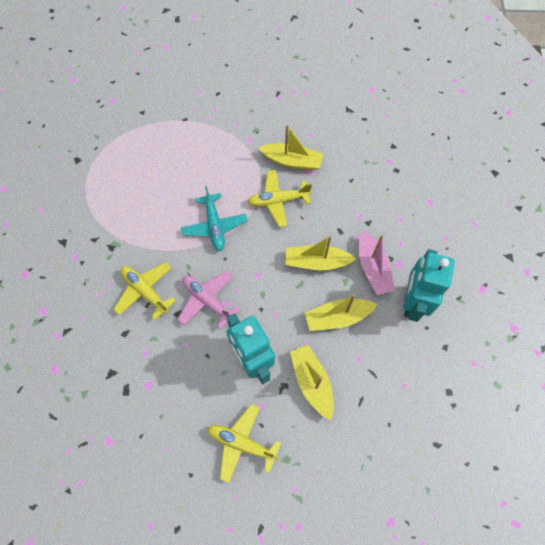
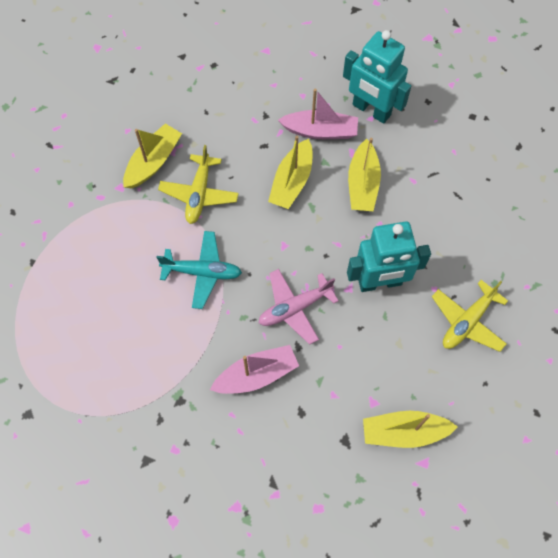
camera: 70 degrees left, 0 degrees up
(145, 291) = (256, 374): yellow plane -> pink boat
(312, 382) = (424, 233): yellow boat -> yellow boat (404, 432)

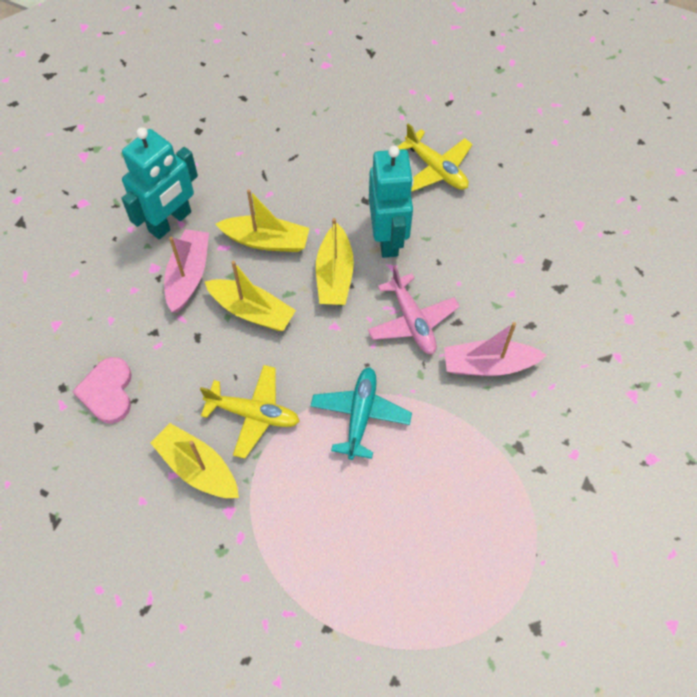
camera: 85 degrees left, 5 degrees down
(212, 94) = (107, 392): none -> pink heart
(256, 374) = (488, 365): pink boat -> pink boat turned 75 degrees counterclockwise
(404, 432) = (550, 236): yellow boat -> yellow boat (334, 275)

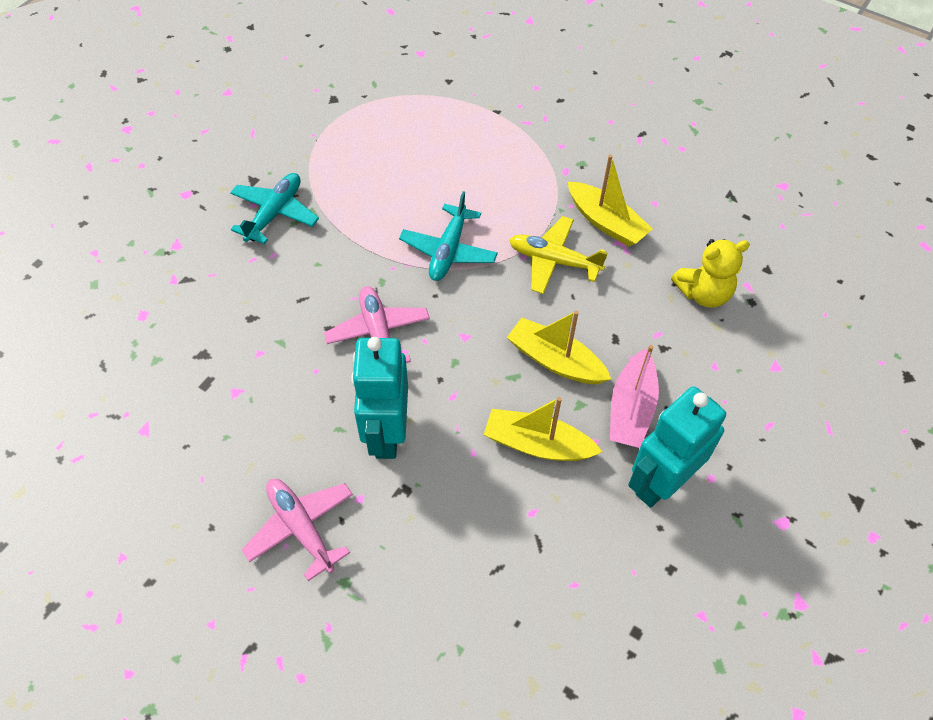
camera: 175 degrees left, 5 degrees down
(107, 392) = (703, 293): pink heart -> yellow teddy bear
(334, 275) = (457, 393): yellow boat -> none
(436, 169) = (301, 528): yellow plane -> pink plane
(488, 365) = (309, 283): pink boat -> none
(549, 443) = (274, 213): none -> turquoise plane

